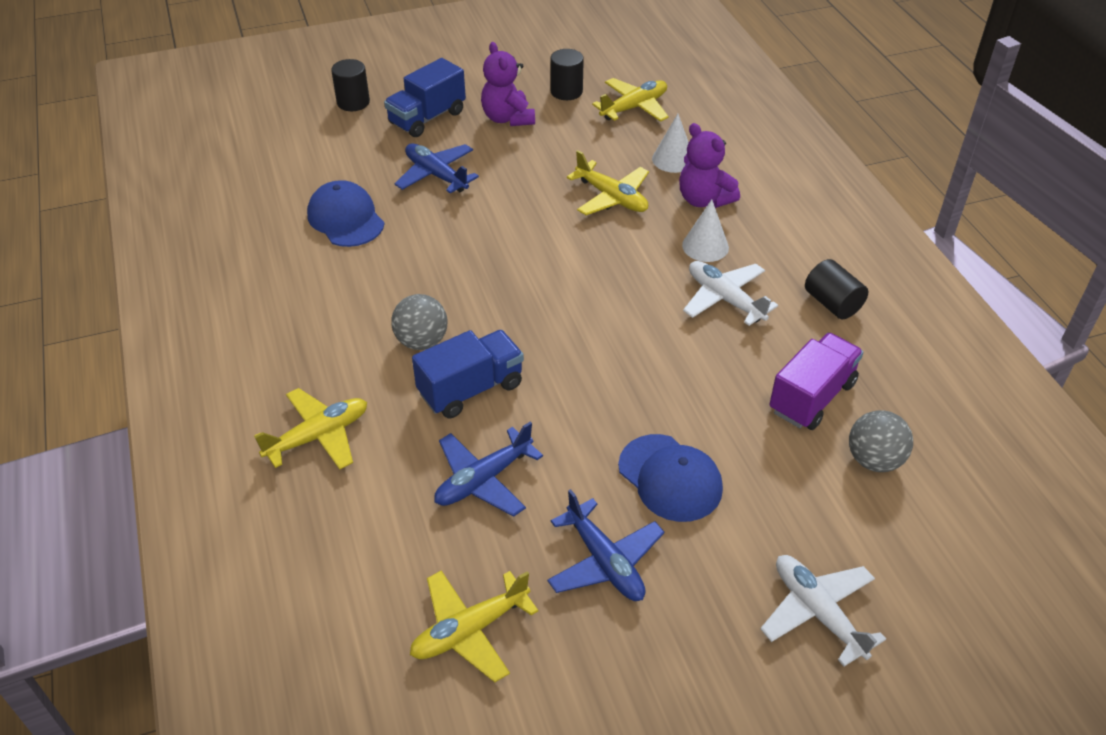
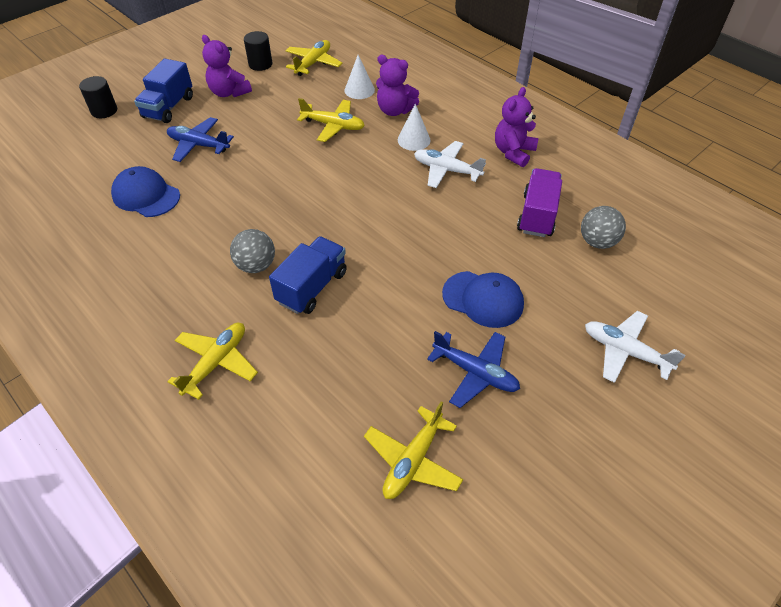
camera: 25 degrees left, 5 degrees up
(483, 480) = (359, 348): blue plane -> none
(832, 303) = (513, 152): black cylinder -> purple teddy bear

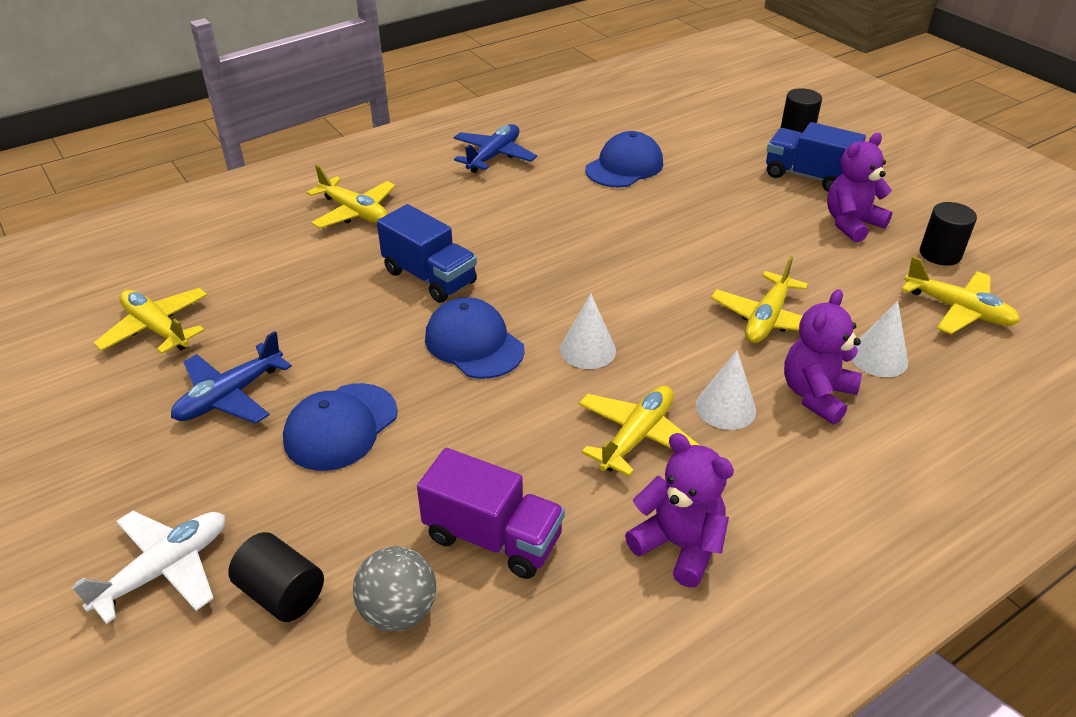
camera: 100 degrees right, 10 degrees down
(199, 145) = (721, 200): blue plane -> blue plane (494, 156)
(256, 265) = (481, 239): grey ball -> none
(378, 195) = (588, 350): none -> white cone
(384, 248) = (474, 343): none -> blue cap
(446, 170) = (636, 437): white plane -> yellow plane
(611, 291) = (282, 593): none -> black cylinder

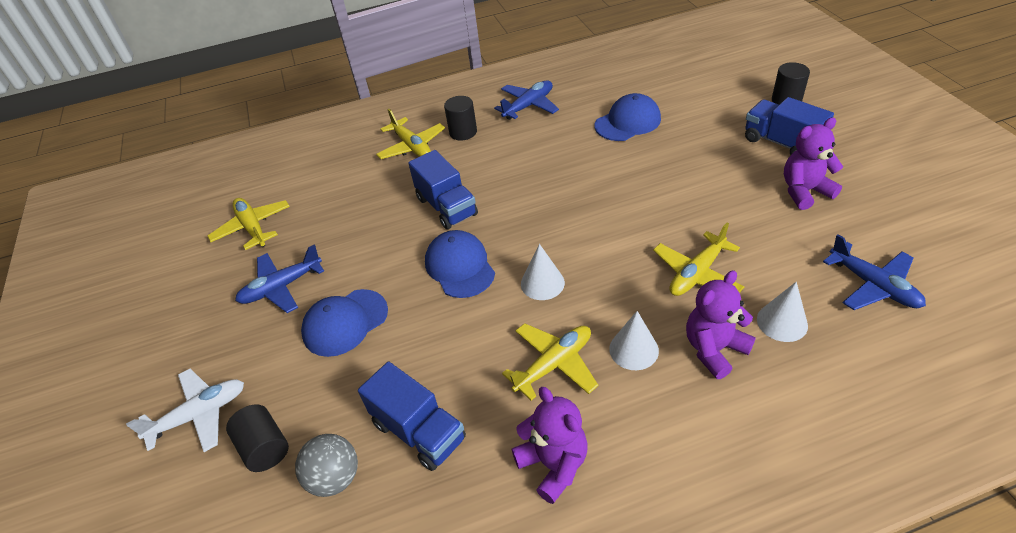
camera: 20 degrees right, 5 degrees up
(493, 537) = (419, 431): purple truck -> blue truck
(940, 254) = (876, 229): black cylinder -> black cylinder (463, 132)
(958, 310) = (873, 285): yellow plane -> blue plane

